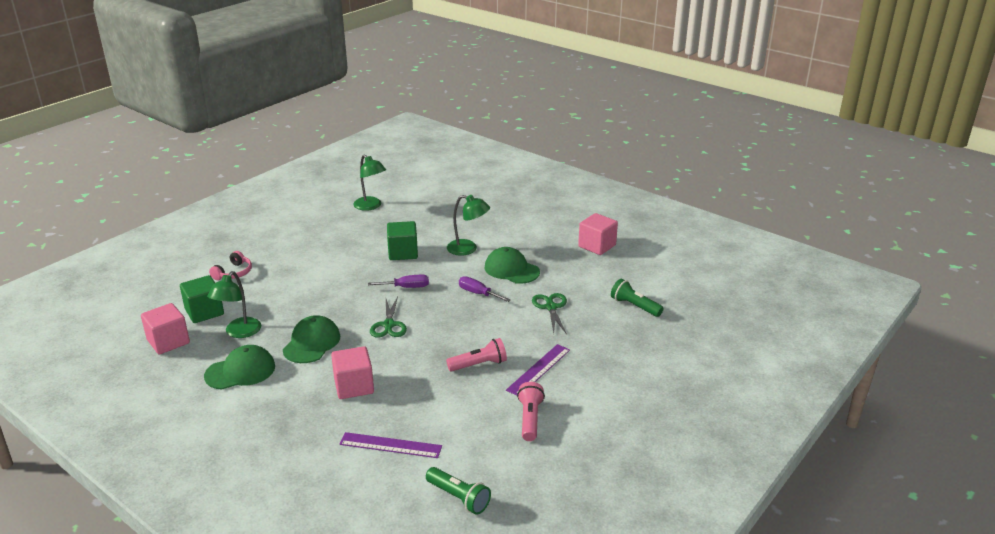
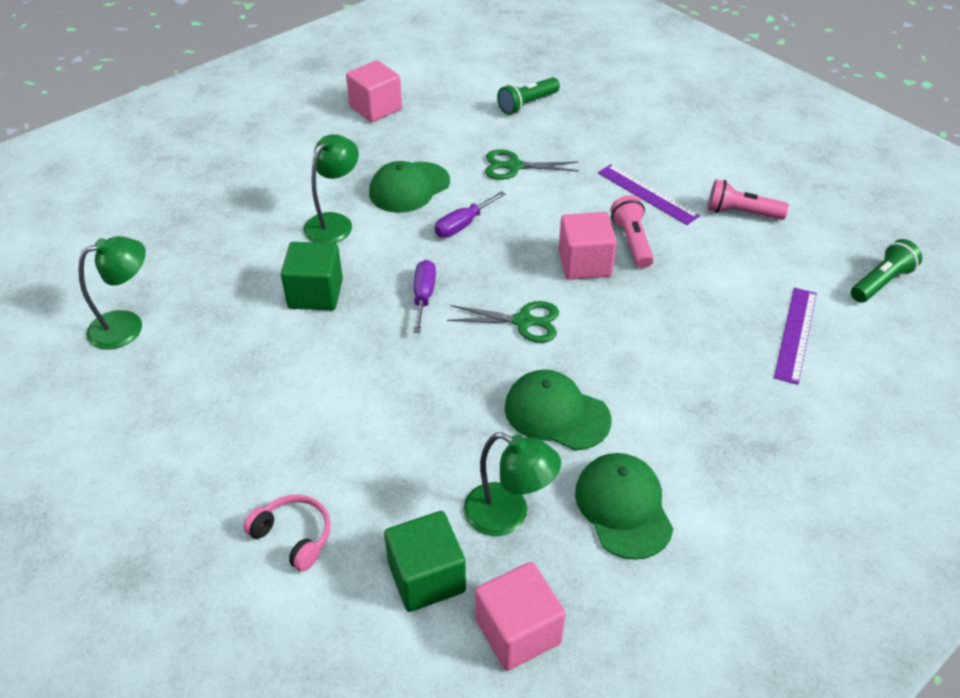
camera: 80 degrees left, 15 degrees up
(354, 386) = (671, 366): pink cube -> pink cube (584, 263)

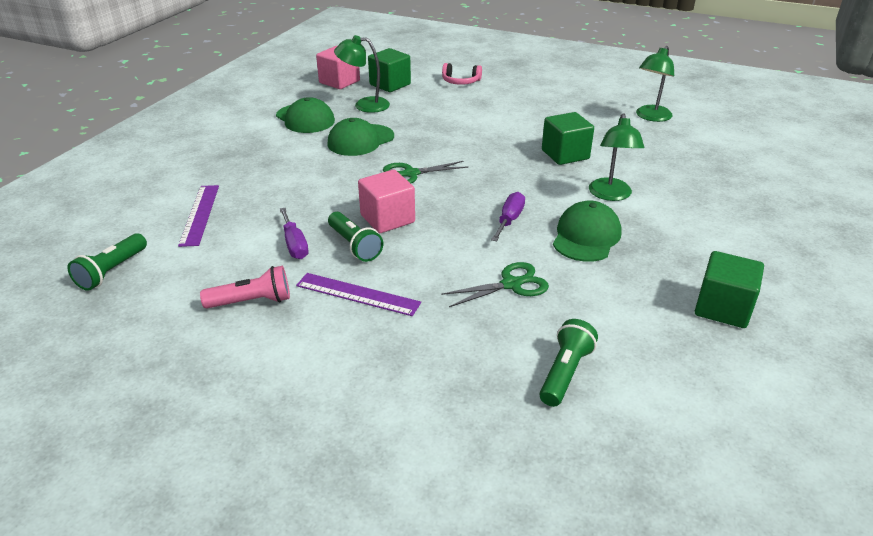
camera: 155 degrees right, 10 degrees down
(375, 108) = (722, 308): pink cube -> green cube
(423, 296) = (492, 170): purple screwdriver -> purple screwdriver (294, 244)
(556, 413) = (360, 140): green cap -> green cap turned 135 degrees clockwise
(632, 241) = (354, 245): pink flashlight -> green flashlight

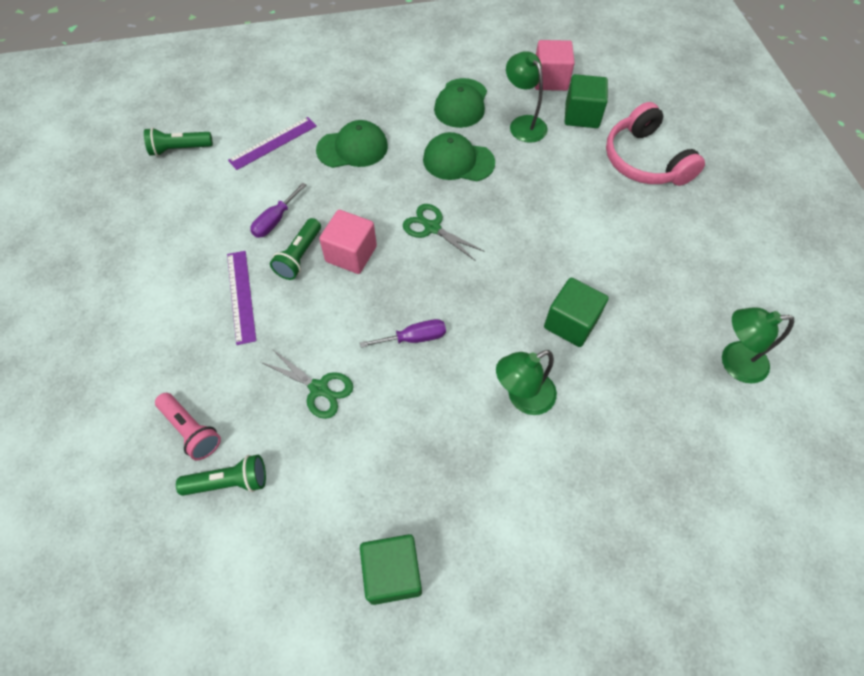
camera: 55 degrees right, 25 degrees up
(252, 301) = (195, 242): pink flashlight -> pink flashlight (191, 430)
(460, 81) = (645, 160): pink headphones -> pink headphones, size x1.88
(586, 236) = (432, 410): green cap -> green cap (352, 148)

